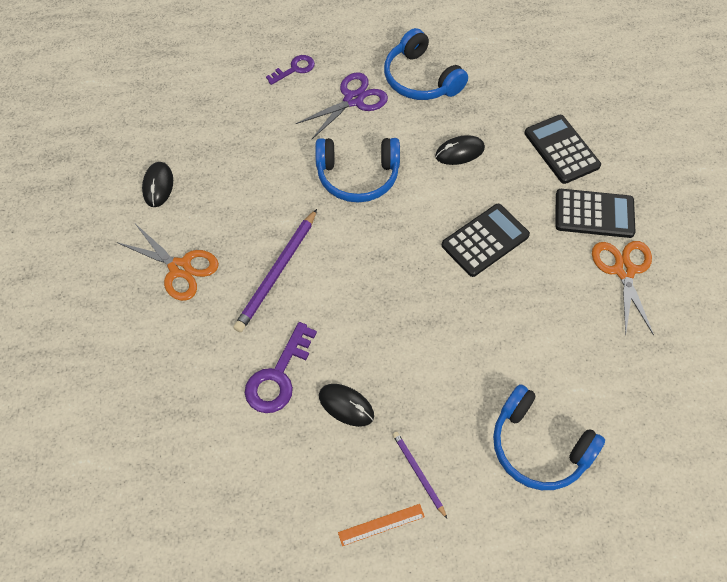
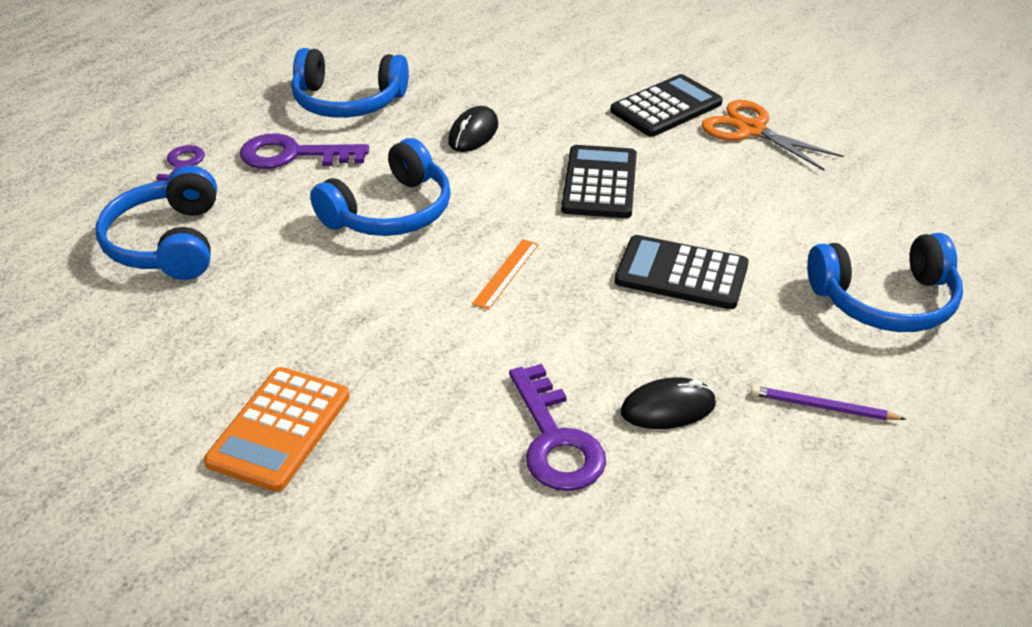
camera: 45 degrees left, 20 degrees down
(158, 186) = (132, 370): black mouse -> none
(180, 268) = (279, 429): orange scissors -> orange calculator
(241, 118) = (167, 243): none -> blue headphones
(277, 272) = (415, 348): purple pencil -> none
(353, 100) = (293, 155): purple scissors -> purple key
(381, 525) = (858, 480): orange ruler -> orange ruler (506, 273)
(561, 149) = (568, 80): black calculator -> black calculator (681, 274)

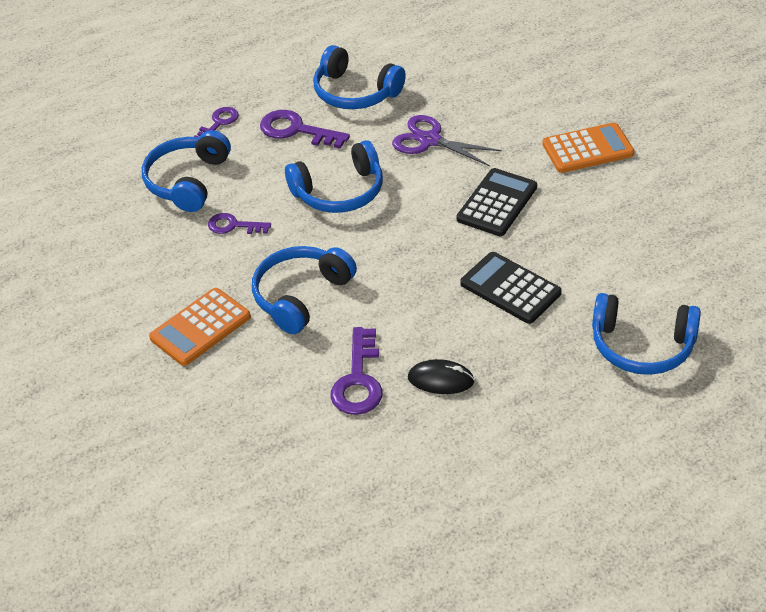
camera: 25 degrees right, 5 degrees up
(263, 283) = (233, 226): none -> purple key
(408, 349) = (300, 295): none -> blue headphones
(473, 133) = (430, 140): black mouse -> purple scissors
(506, 273) = (391, 258): orange ruler -> none
(666, 107) = (587, 149): black calculator -> orange calculator
(751, 130) = (640, 184): orange scissors -> none
(823, 407) = (543, 407): purple pencil -> none

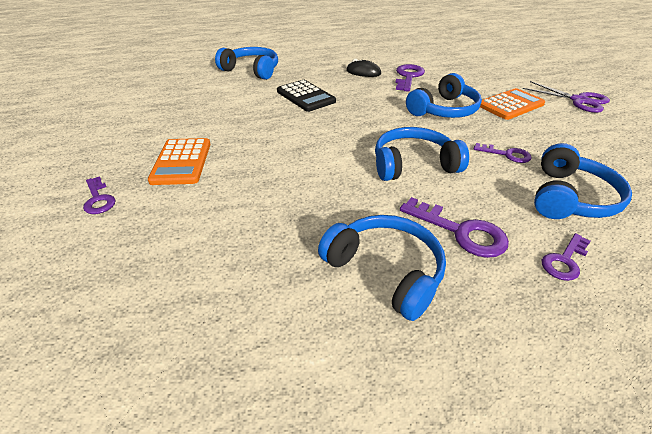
camera: 170 degrees left, 5 degrees down
(430, 140) = (316, 194): purple scissors -> purple scissors (578, 100)
(497, 203) = (285, 137): black calculator -> none
(587, 149) = (181, 162): orange calculator -> orange calculator turned 90 degrees counterclockwise
(625, 99) = (98, 199): none -> purple key

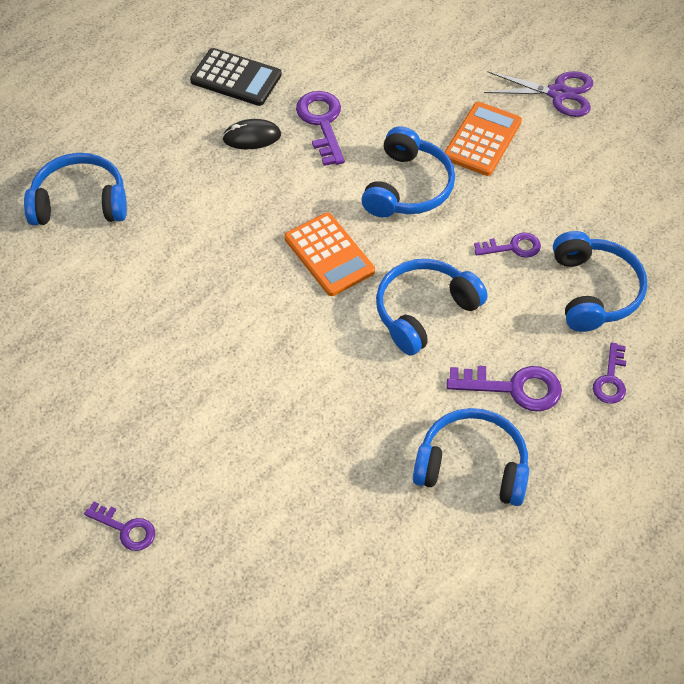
camera: 30 degrees left, 15 degrees up
(181, 162) = (162, 432): orange calculator -> orange calculator (329, 255)
(305, 96) = (212, 235): black calculator -> black calculator (236, 78)

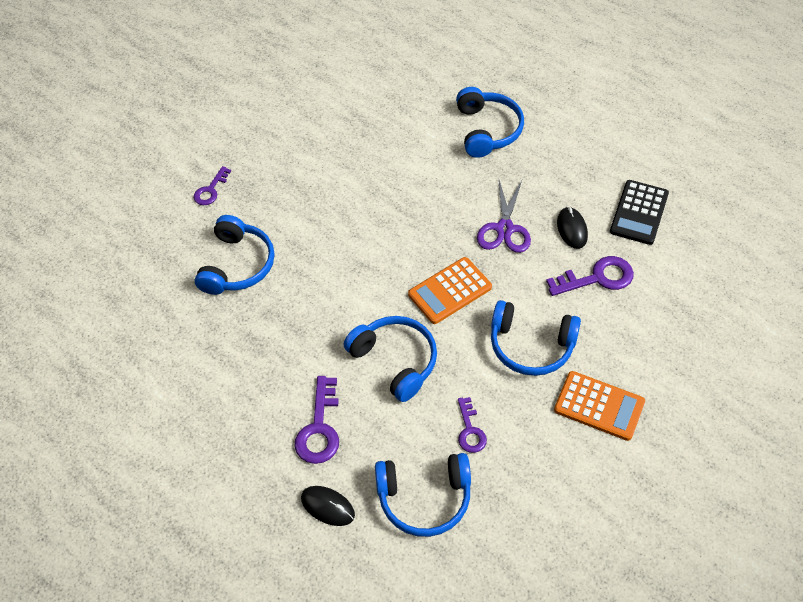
camera: 90 degrees right, 0 degrees up
(472, 466) = (247, 396): blue headphones -> blue headphones (237, 265)
(558, 93) = (675, 476): purple scissors -> purple scissors (504, 228)
(611, 379) = (327, 506): purple key -> black mouse

